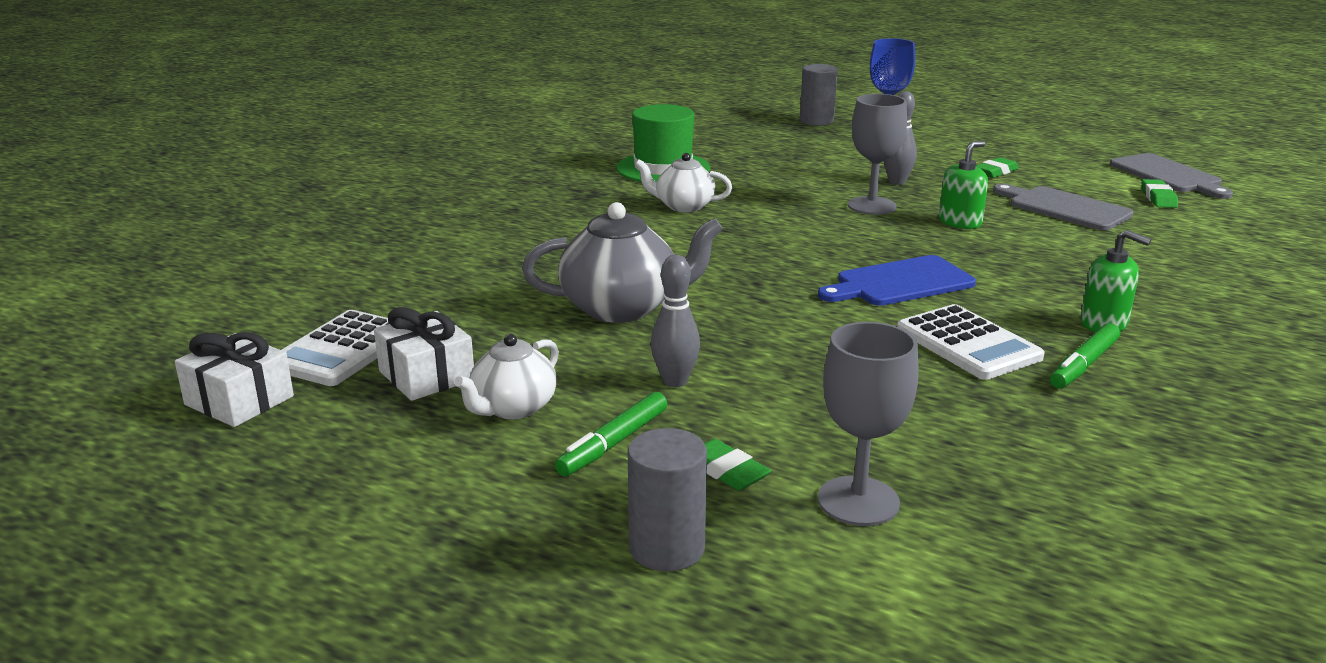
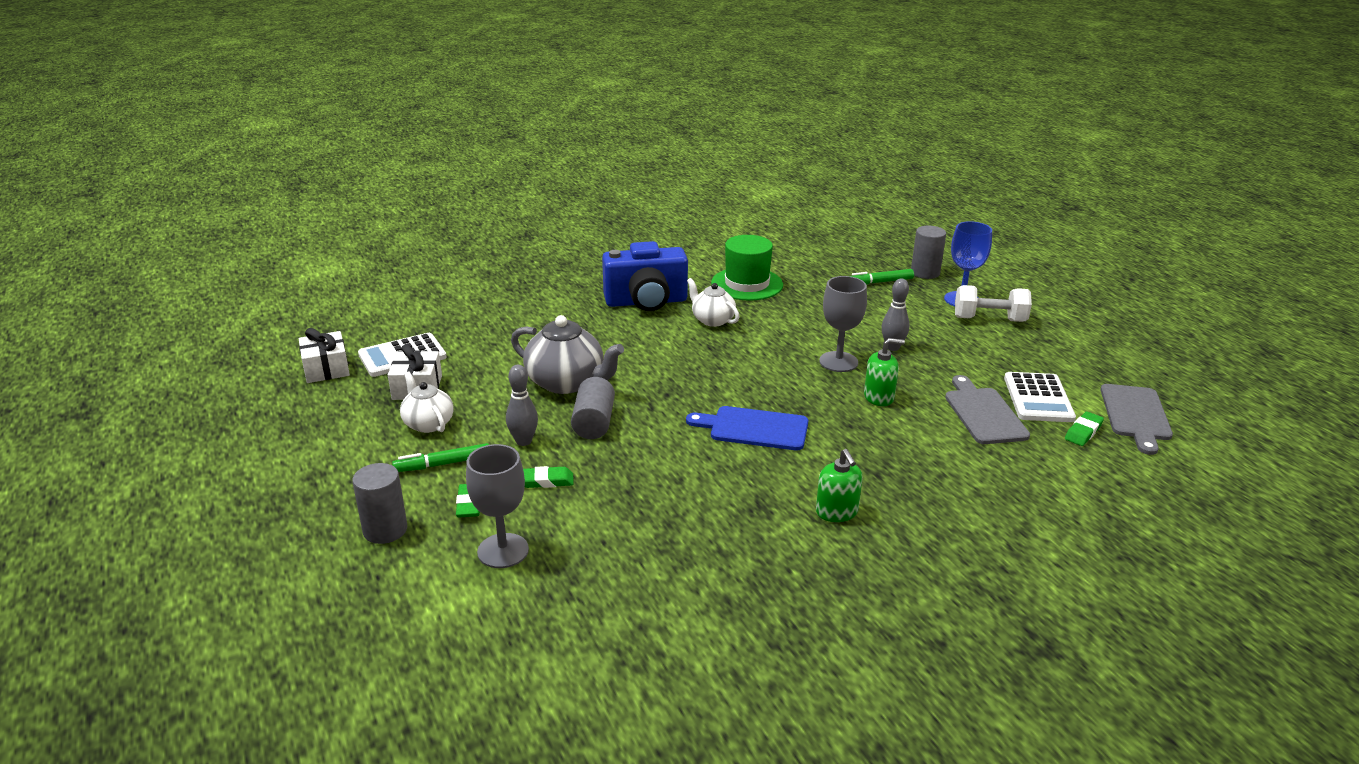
camera: 35 degrees right, 5 degrees up
(513, 408) = (428, 423): white teapot -> white teapot turned 75 degrees clockwise
(579, 210) = (646, 302): none -> blue camera
(725, 334) = (594, 423): none -> grey cylinder
(935, 141) = (989, 319): none -> white dumbbell
(968, 344) = (722, 488): white calculator -> white calculator (1038, 398)
(995, 172) = (987, 363): green eraser -> green eraser (546, 481)
(1084, 365) = (768, 533): green marker -> green marker (879, 282)

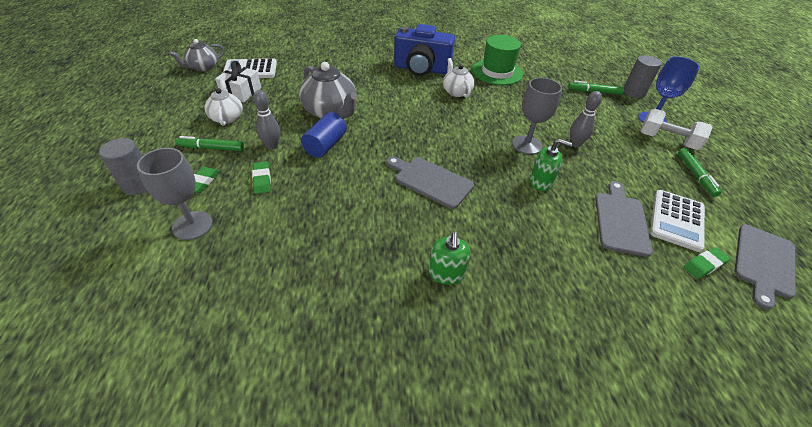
camera: 20 degrees right, 15 degrees up
(326, 369) = (203, 67): white gift -> grey teapot
(546, 481) = (262, 179): green eraser -> green eraser turned 60 degrees clockwise
(594, 423) = (325, 145): grey cylinder -> blue cylinder
(754, 428) = (430, 181): blue cutting board -> grey cutting board
(1035, 348) = (695, 175): none -> green marker

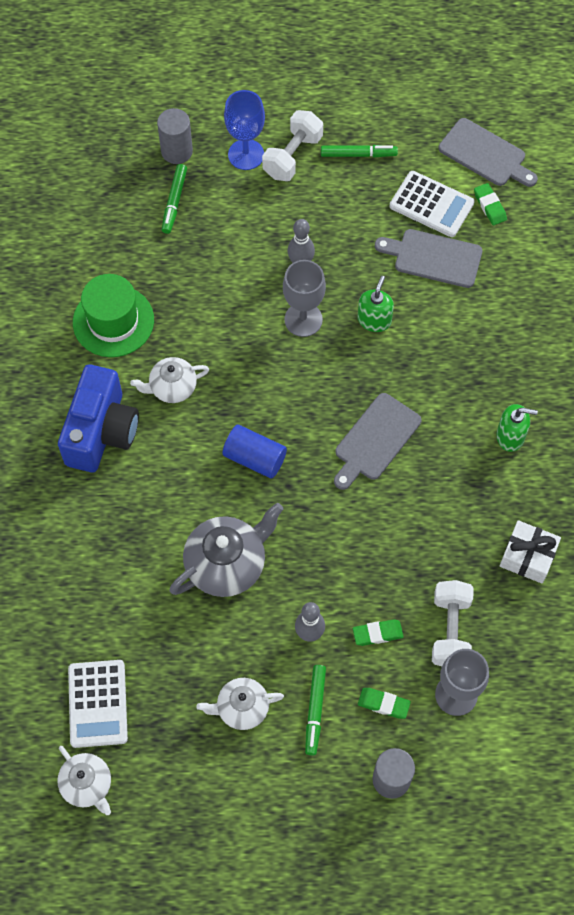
camera: 85 degrees left, 20 degrees up
(203, 67) = (87, 785): grey teapot -> white teapot
(241, 92) = (170, 703): white gift -> white gift (527, 557)
(253, 223) = (450, 630): none -> white dumbbell
(325, 145) = (307, 565): blue cylinder -> blue cylinder (255, 458)

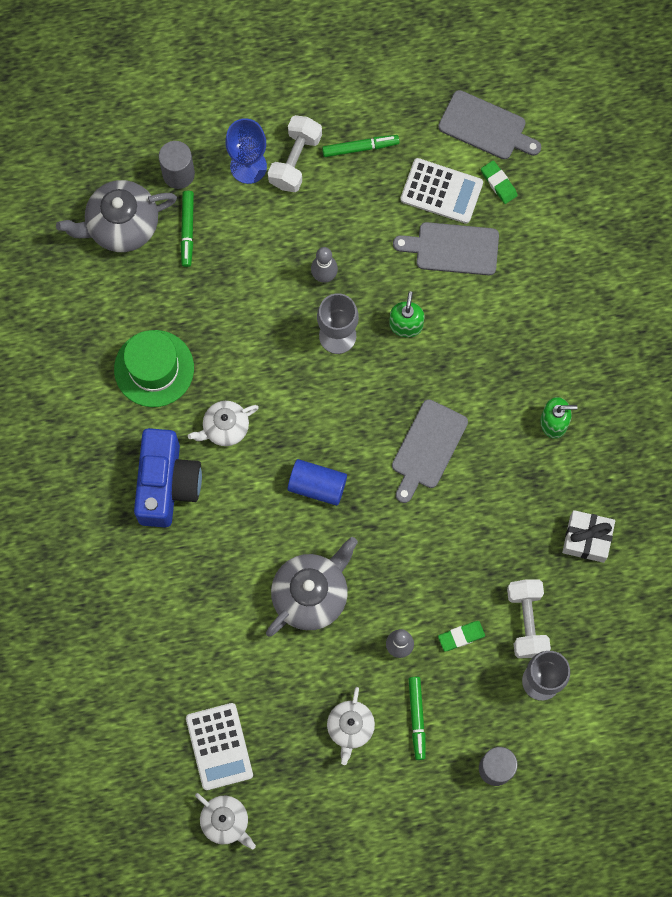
camera: 10 degrees left, 10 degrees up
(111, 188) = (121, 225): none -> grey teapot
(241, 708) = (350, 727): white teapot -> white teapot turned 60 degrees counterclockwise
(383, 704) = (477, 701): green eraser -> none

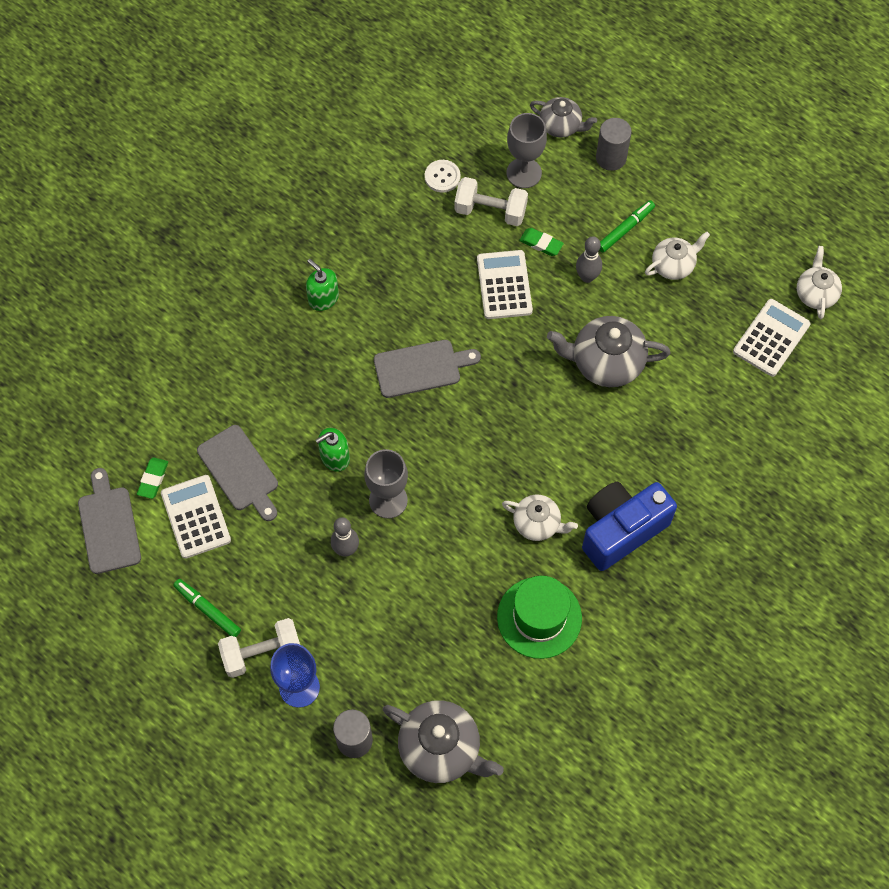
camera: 130 degrees left, 10 degrees down
(187, 230) = (399, 690): green marker -> none
(317, 485) = (521, 421): blue cylinder -> none
(447, 573) = (504, 285): none -> white calculator
(527, 621) = (490, 211): white dumbbell -> white dumbbell turned 60 degrees clockwise
(563, 754) = (561, 126): none -> grey teapot
(587, 539) = (394, 216): white gift -> none
(593, 609) = (442, 177): none -> white button

